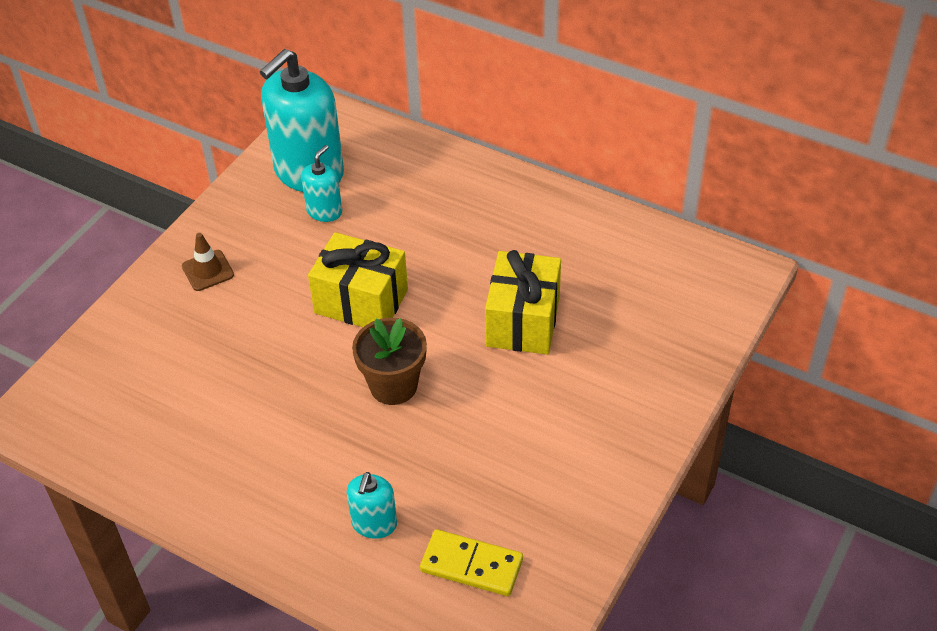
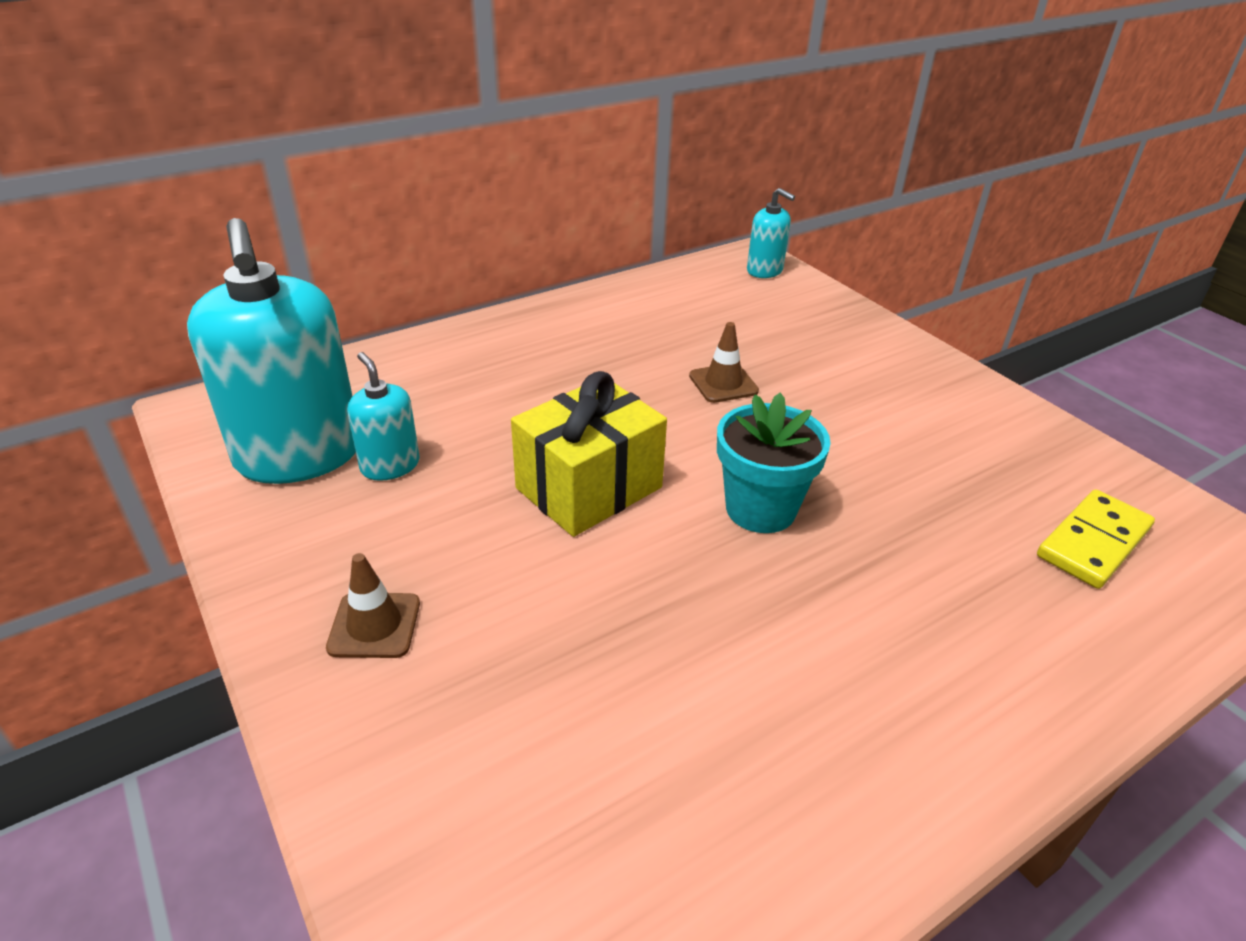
camera: 65 degrees left, 10 degrees down
(374, 524) = (1002, 607): turquoise soap dispenser -> turquoise soap dispenser (764, 271)
(393, 386) = (760, 509): brown flower pot -> turquoise flower pot
(523, 321) = (723, 383): yellow gift -> brown traffic cone

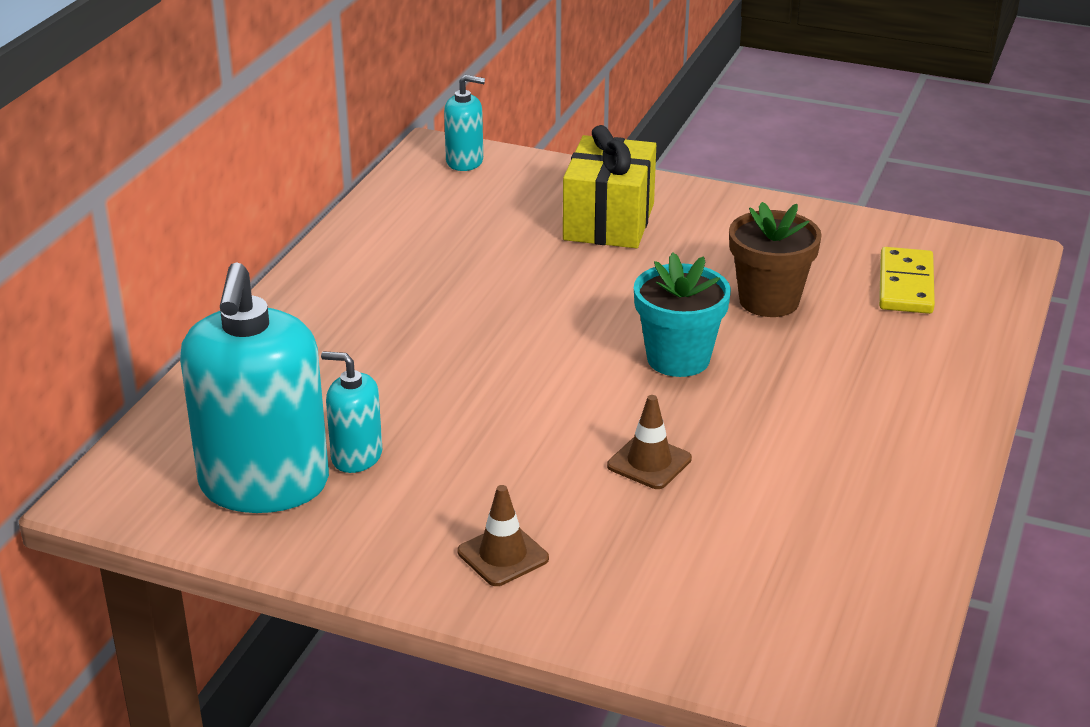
camera: 35 degrees left, 5 degrees down
(299, 455) = (264, 485): turquoise soap dispenser -> turquoise soap dispenser turned 60 degrees clockwise
(589, 488) = (538, 400): yellow gift -> yellow gift (609, 222)
(723, 383) = (546, 278): brown traffic cone -> brown traffic cone (649, 462)
(915, 492) = (769, 301): none -> brown flower pot

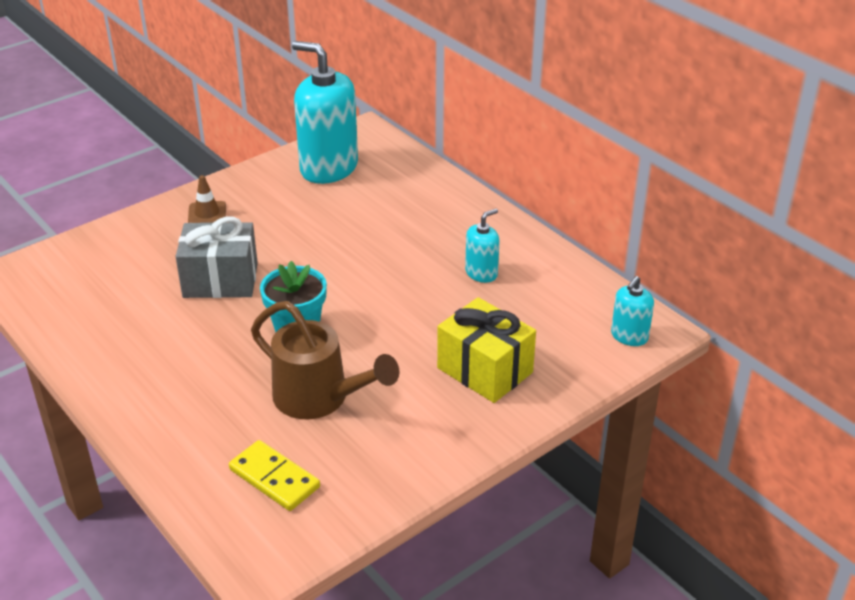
camera: 120 degrees right, 5 degrees up
(356, 456) = (323, 197): turquoise soap dispenser -> turquoise soap dispenser (481, 273)
(649, 462) = (220, 280): brown traffic cone -> grey gift
(769, 301) = (319, 398): brown flower pot -> brown watering can

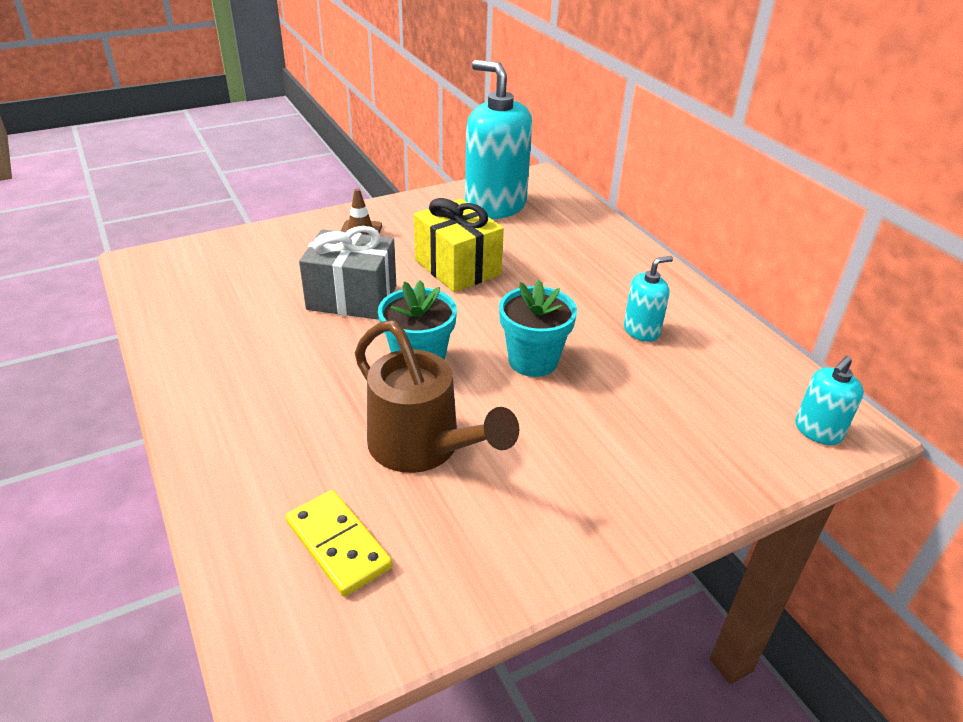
camera: 10 degrees right, 0 degrees up
(393, 314) = (533, 361): none -> turquoise flower pot
(484, 370) = (631, 445): yellow gift -> yellow gift (457, 267)

